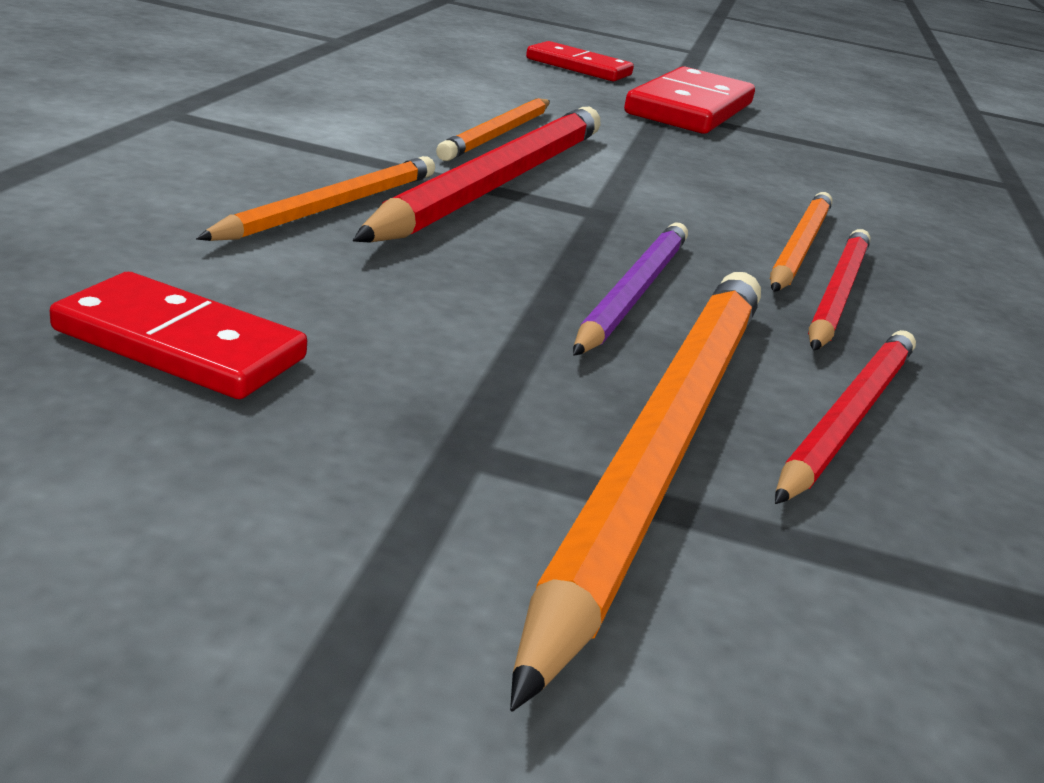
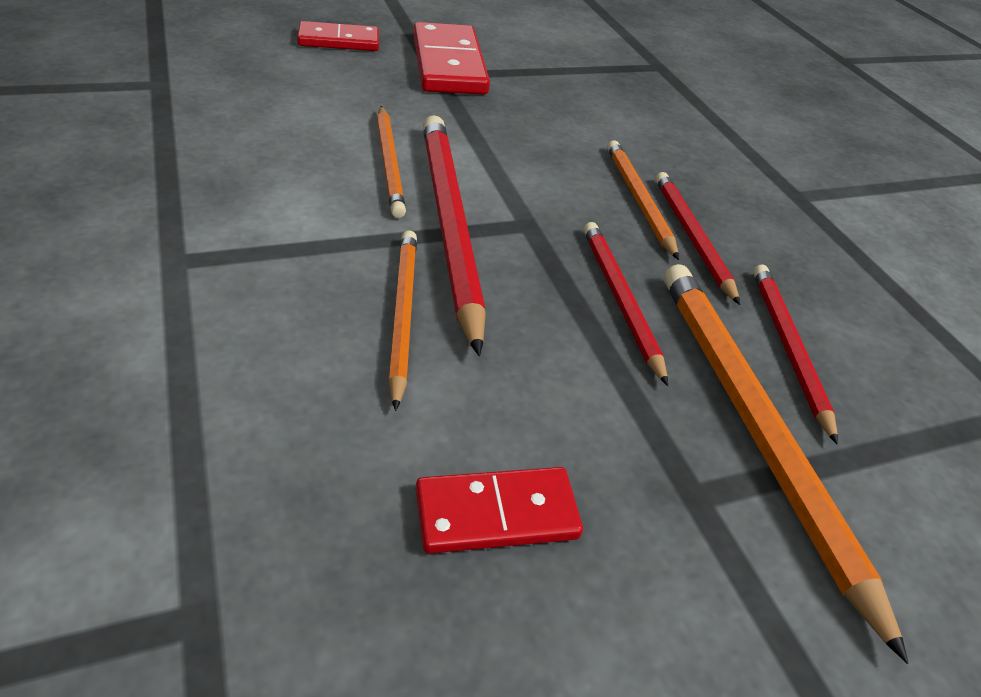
camera: 35 degrees left, 15 degrees up
(632, 292) = (619, 299): purple pencil -> red pencil

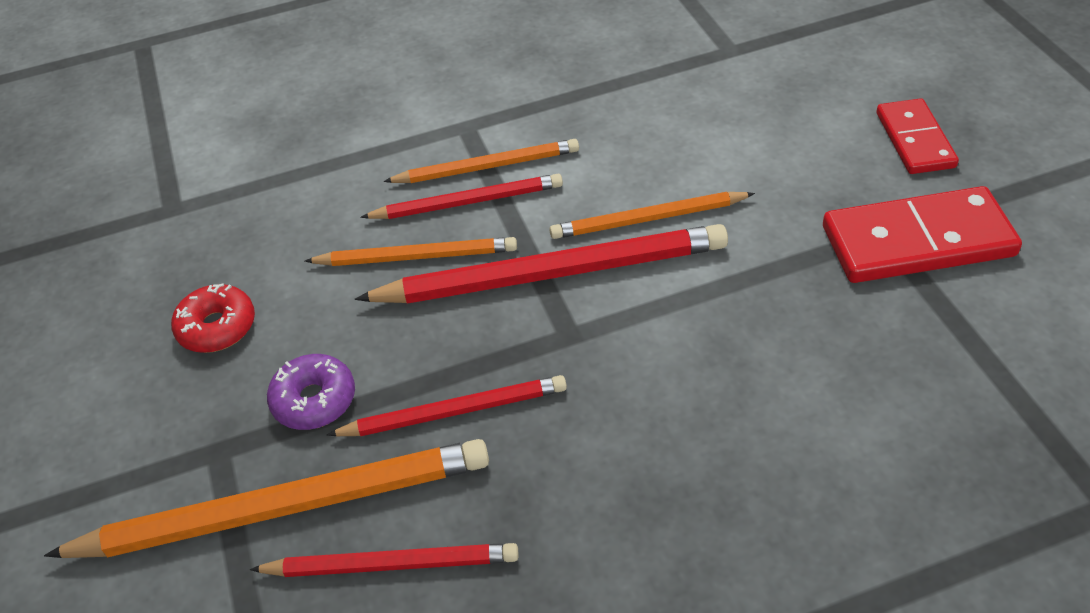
camera: 100 degrees right, 5 degrees up
(496, 514) = (217, 327): red domino -> red donut
(614, 404) = (314, 400): none -> purple donut
(638, 200) = (649, 441): orange pencil -> orange pencil (487, 166)
(691, 237) = (582, 492): red pencil -> red pencil (467, 202)

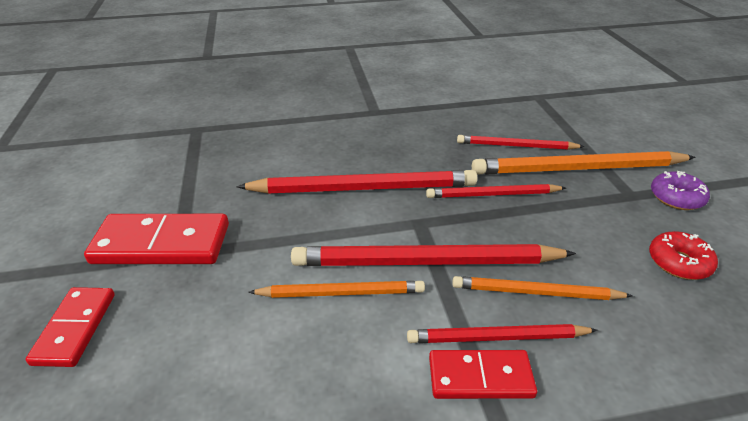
camera: 175 degrees left, 10 degrees down
(314, 400) = (582, 210): purple donut -> purple donut (676, 198)
(487, 166) = (480, 377): orange pencil -> red domino
(676, 390) = (363, 188): none -> red pencil

